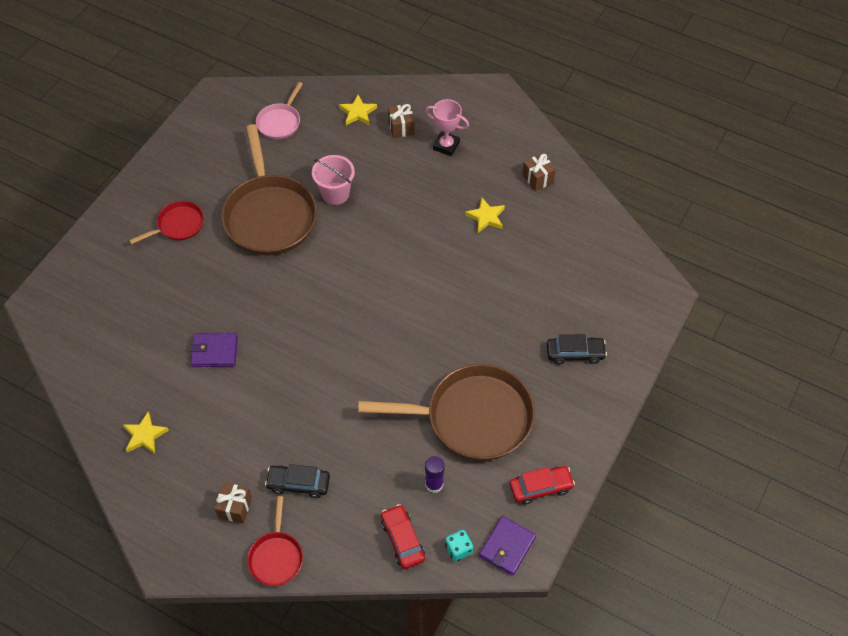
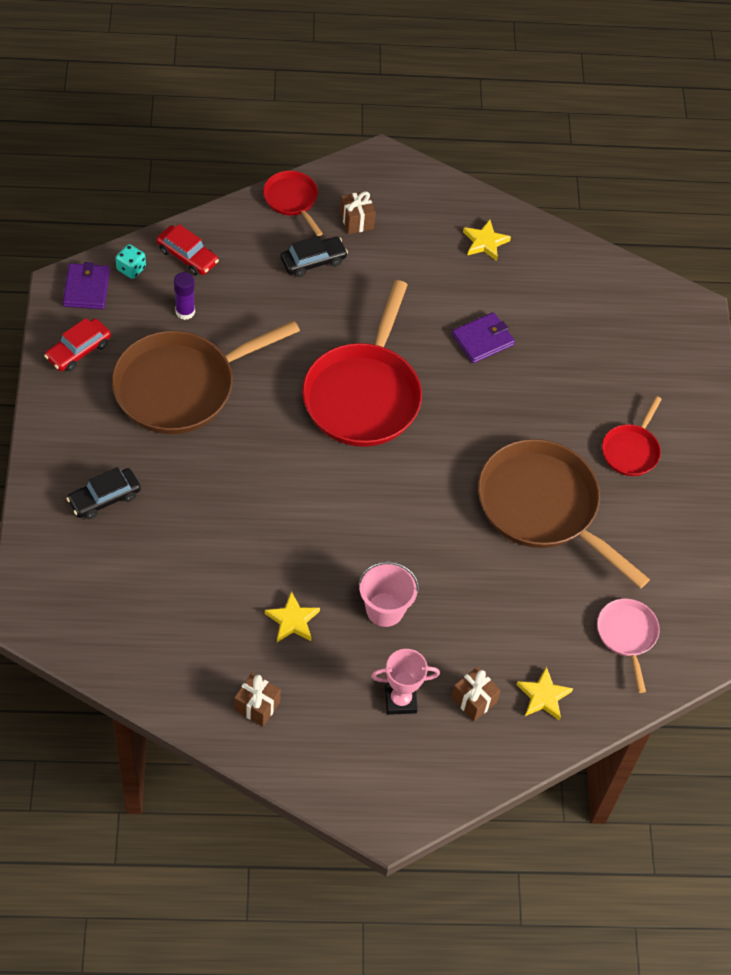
camera: 145 degrees right, 0 degrees up
(335, 193) = (489, 569): pink bucket -> pink bucket (385, 609)
(336, 348) = (364, 394): none -> red pan

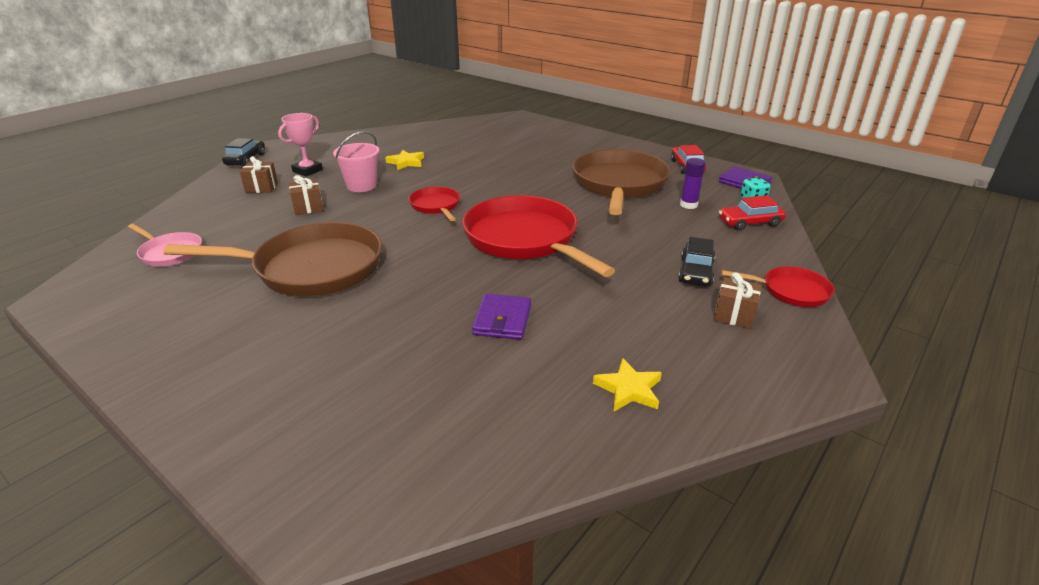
camera: 135 degrees right, 25 degrees down
(104, 498) = (563, 145): black car -> black car (246, 159)
(257, 706) = (380, 141): brown gift -> brown gift (308, 207)
(543, 696) = (214, 207): yellow star -> none
(631, 450) = (266, 342): red pan -> red pan (436, 206)

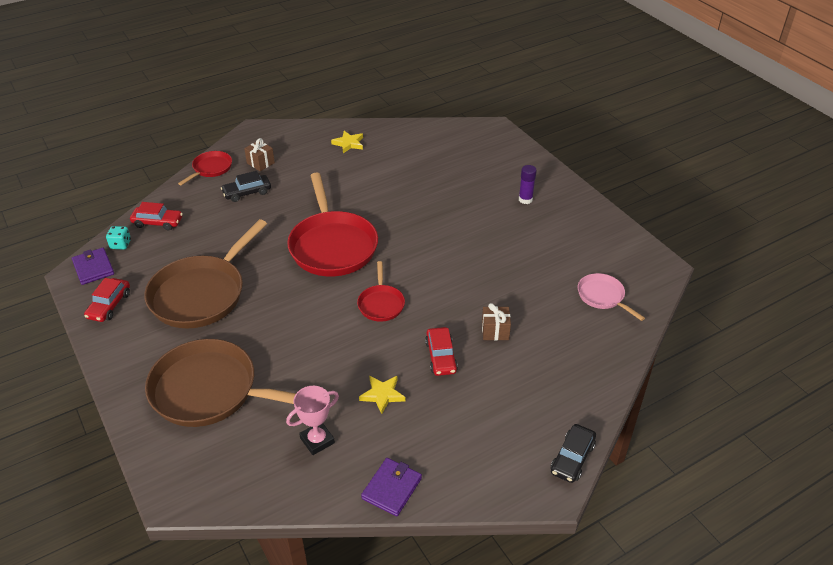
camera: 160 degrees left, 10 degrees up
(262, 188) = (543, 380): brown gift -> none
(307, 171) = (495, 406): pink trophy -> pink trophy (317, 440)
(311, 268) = (493, 254): brown pan -> brown pan (211, 391)
(361, 186) = (441, 357): pink bucket -> red car
(502, 320) = (385, 188): purple wallet -> purple wallet (391, 488)
(688, 205) = (176, 252): purple glue stick -> purple glue stick (525, 199)
(696, 272) = (247, 192): black car -> black car turned 150 degrees counterclockwise
(790, 291) = (210, 169): red pan -> red pan turned 90 degrees clockwise

